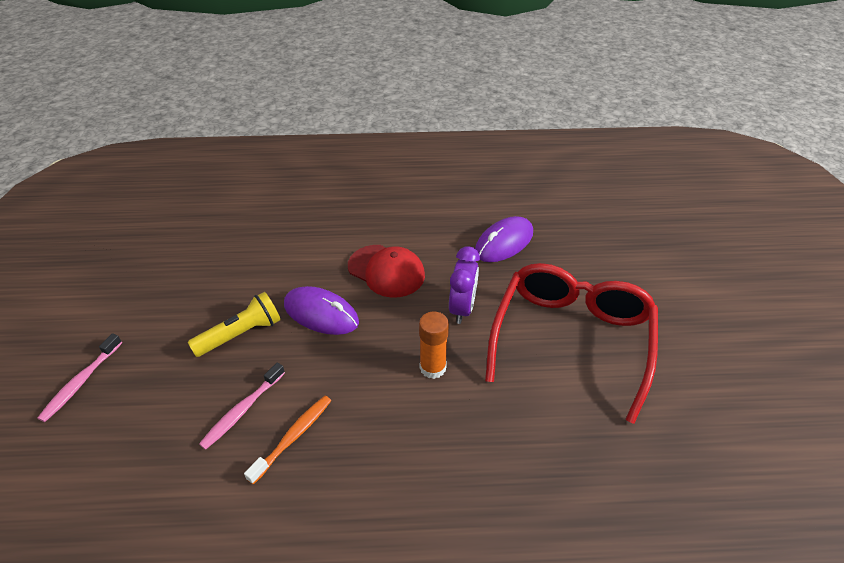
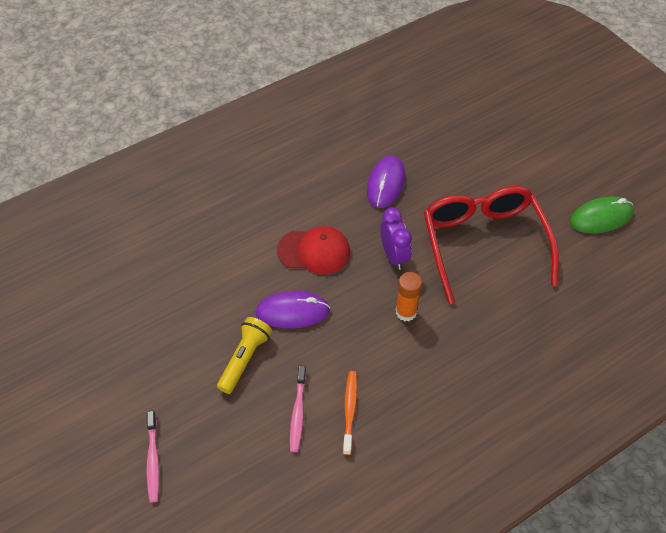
camera: 30 degrees left, 10 degrees up
(741, 375) = (601, 217): none -> green mouse

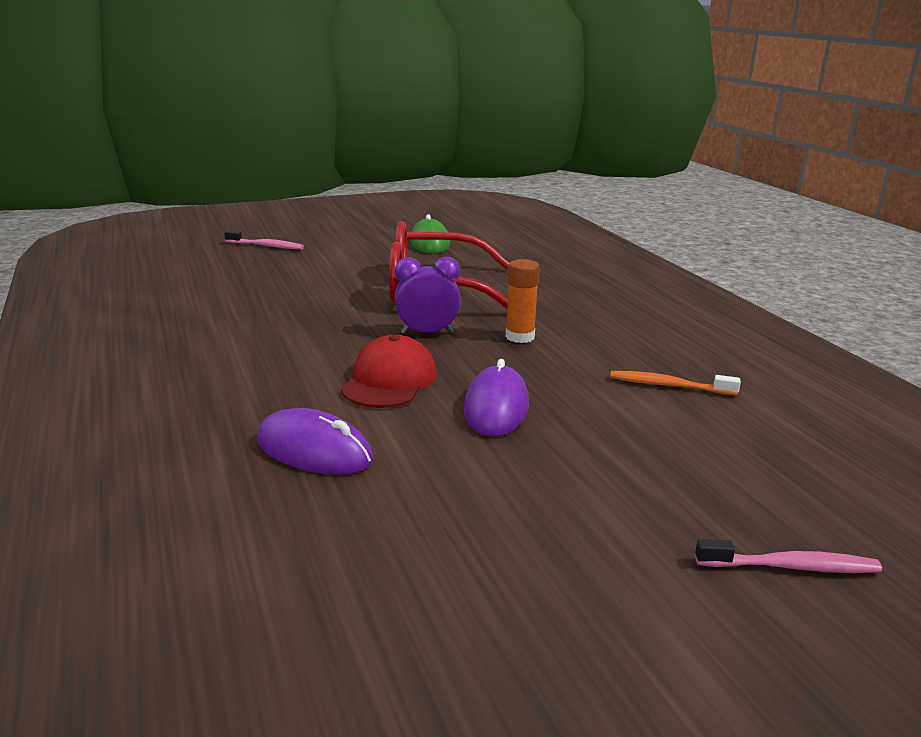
camera: 80 degrees left, 30 degrees down
(244, 359) = (578, 455): yellow flashlight -> none
(298, 412) = (675, 421): pink toothbrush -> pink toothbrush (266, 246)
(385, 183) = (300, 323): purple mouse -> purple mouse (314, 450)

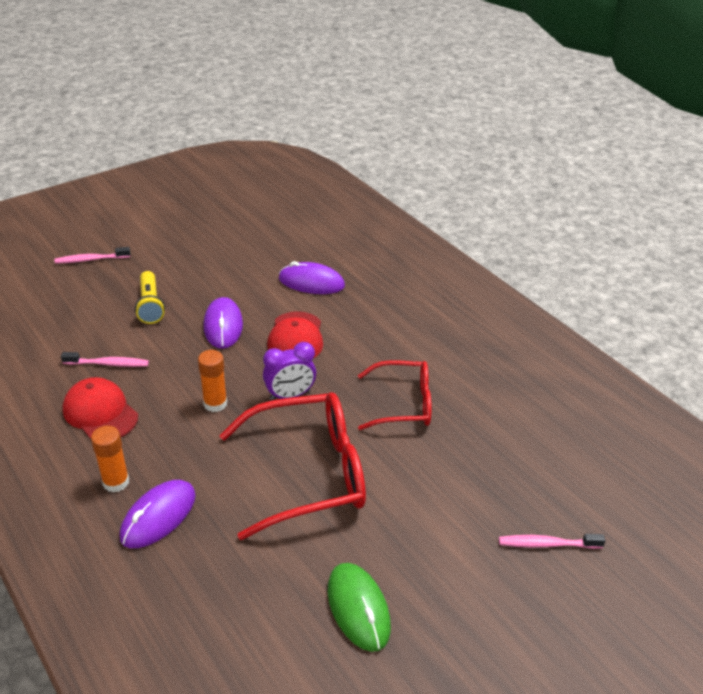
camera: 165 degrees right, 15 degrees up
(300, 313) = (404, 404): none -> red glasses
(579, 284) = (158, 516): none -> purple mouse
(623, 451) = (150, 305): none -> yellow flashlight
(624, 303) = (116, 482): none -> orange glue stick
(660, 345) = (100, 413): none -> red cap
(669, 386) = (108, 364): orange toothbrush -> pink toothbrush

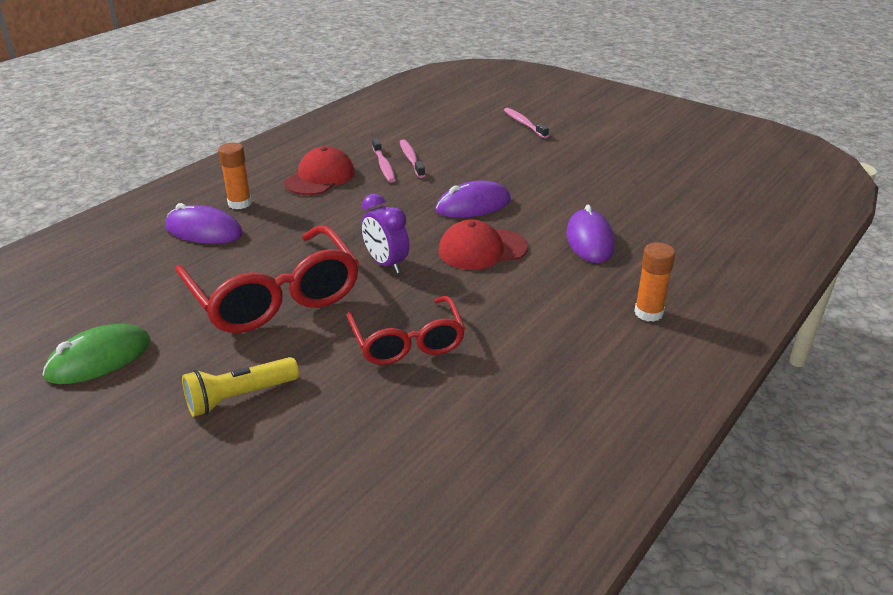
camera: 75 degrees right, 5 degrees down
(150, 305) = (478, 164): yellow flashlight -> yellow flashlight (240, 397)
(215, 404) = (354, 226): orange glue stick -> orange glue stick (648, 313)
(547, 544) = (195, 499): pink toothbrush -> pink toothbrush (411, 159)

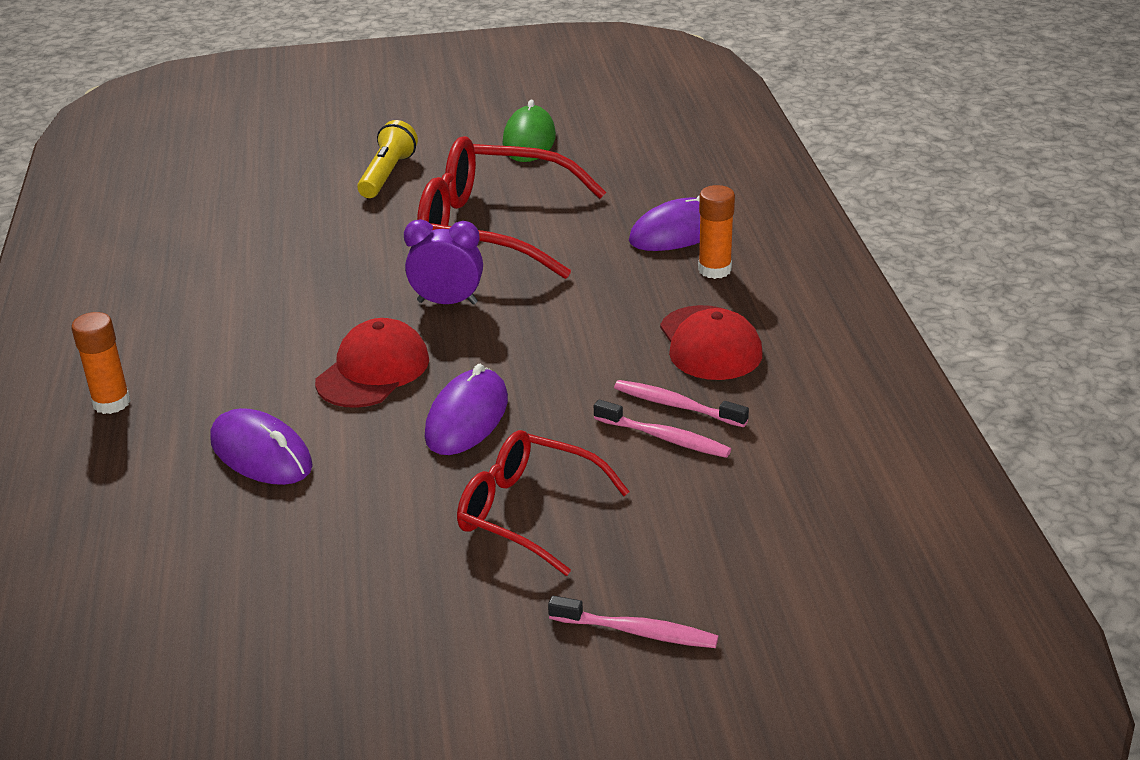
camera: 135 degrees right, 0 degrees up
(407, 342) = (318, 260): red glasses -> red glasses (527, 512)

